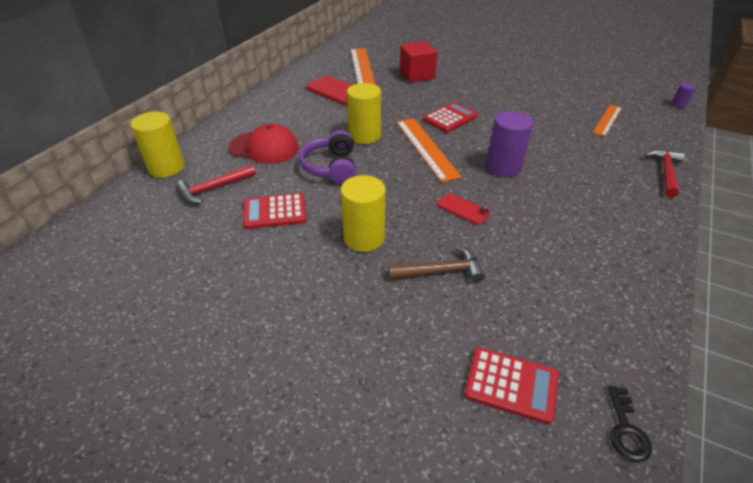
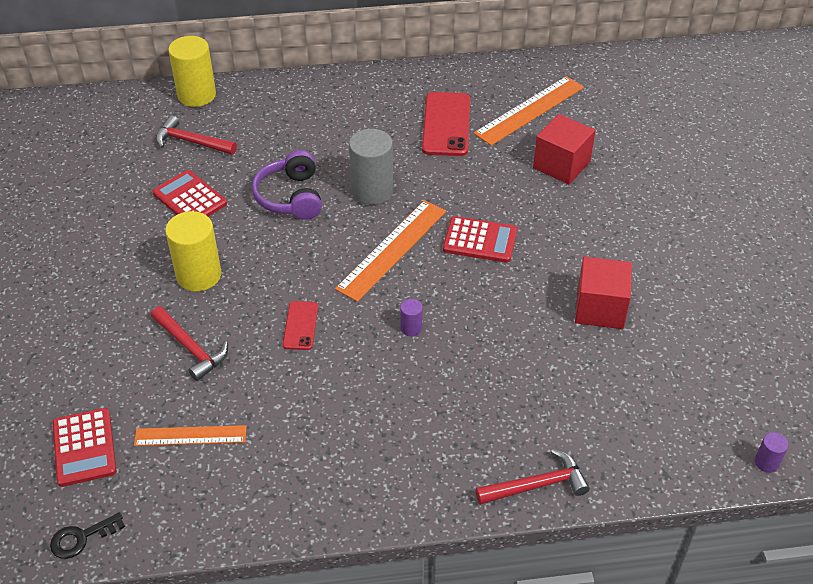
camera: 55 degrees right, 5 degrees up
(264, 148) = (282, 134): red cap -> none
(331, 167) = (290, 197): purple headphones -> purple headphones turned 60 degrees counterclockwise
(364, 136) = (372, 191): yellow cylinder -> grey cylinder
(440, 271) = (191, 348): brown hammer -> red hammer
(503, 167) = (411, 328): purple cylinder -> purple cylinder, size x0.46
(538, 105) = (600, 308): none -> red cube
(607, 120) = (628, 391): orange ruler -> orange ruler (190, 435)

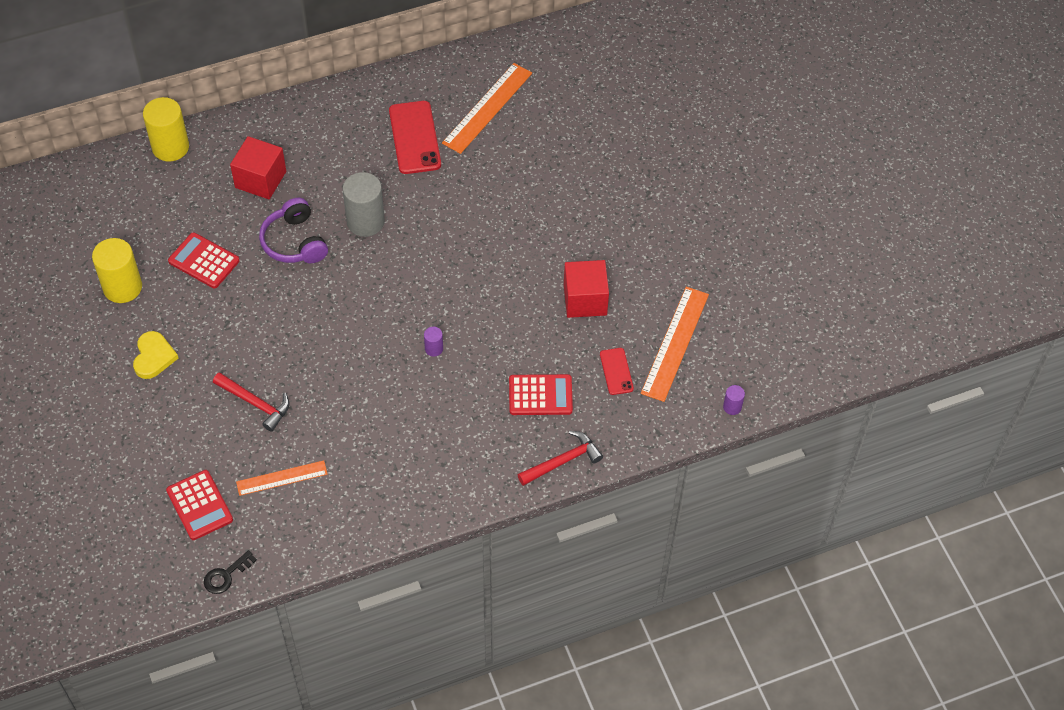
camera: 15 degrees left, 10 degrees up
(100, 280) = (154, 357): none -> yellow heart
(191, 142) = (184, 200): red hammer -> none
(199, 275) = (238, 335): yellow cylinder -> yellow cylinder (122, 287)
(300, 325) = (341, 365): red phone -> red phone (616, 371)
(392, 249) = (399, 277): orange ruler -> orange ruler (675, 343)
(480, 240) = (472, 254): red calculator -> red calculator (540, 395)
(561, 165) = (527, 163): red cube -> red cube (260, 179)

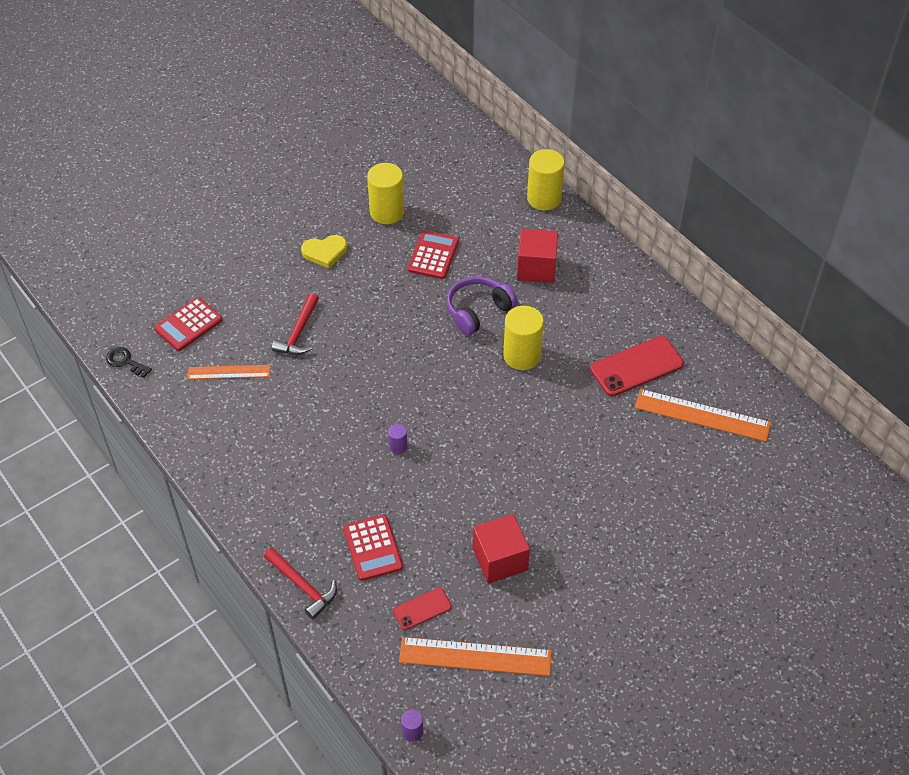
camera: 75 degrees right, 5 degrees down
(281, 478) = (229, 372): orange ruler -> orange ruler turned 60 degrees counterclockwise
(365, 222) = (522, 356): grey cylinder -> yellow cylinder

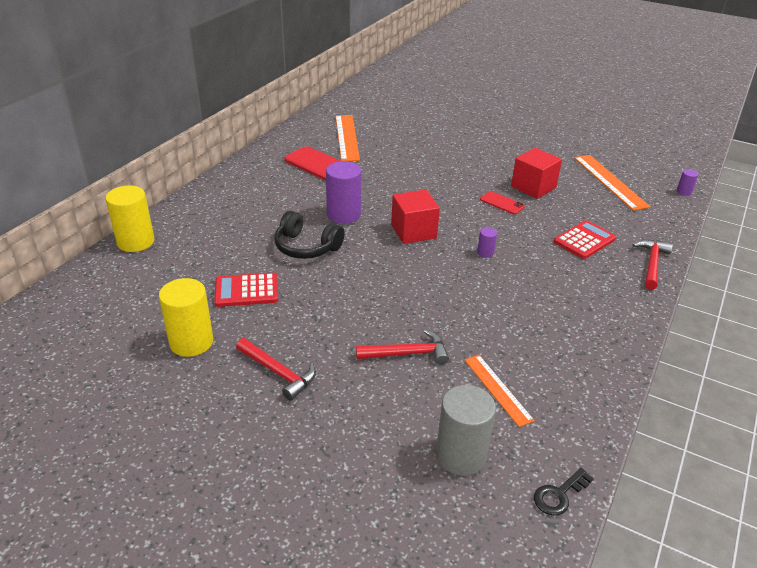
camera: 115 degrees left, 15 degrees down
(125, 361) = (559, 495): black key -> black key turned 45 degrees clockwise
(188, 324) = (461, 455): red calculator -> grey cylinder
(325, 252) = (278, 373): yellow heart -> red hammer
(422, 609) = (603, 208): red phone -> red phone (502, 203)
(478, 311) = (306, 247): purple headphones -> black headphones
(522, 356) = (343, 215): yellow cylinder -> purple cylinder
(536, 268) = (235, 228): red cube -> red cube (413, 231)

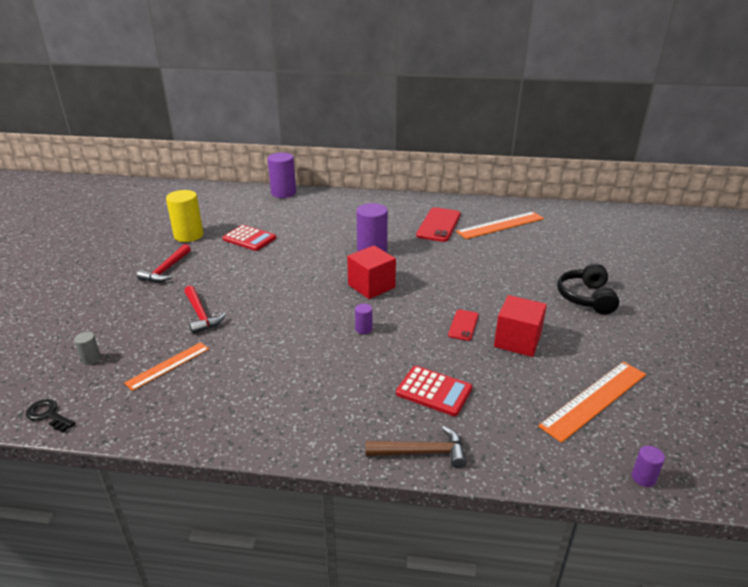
camera: 70 degrees right, 5 degrees down
(136, 242) = (283, 193): yellow cylinder -> purple cylinder
(246, 291) = (249, 238): red calculator -> red calculator turned 150 degrees clockwise
(306, 247) = (315, 246): black headphones -> black headphones (586, 298)
(461, 455) = (91, 359): grey cylinder -> grey cylinder, size x0.46
(651, 264) = (422, 452): red hammer -> brown hammer

